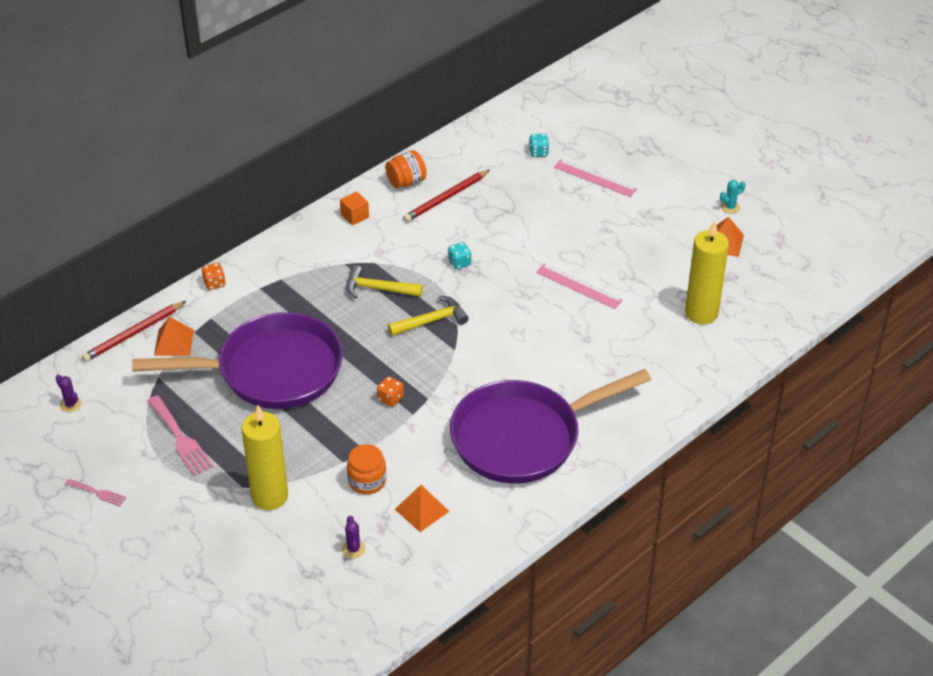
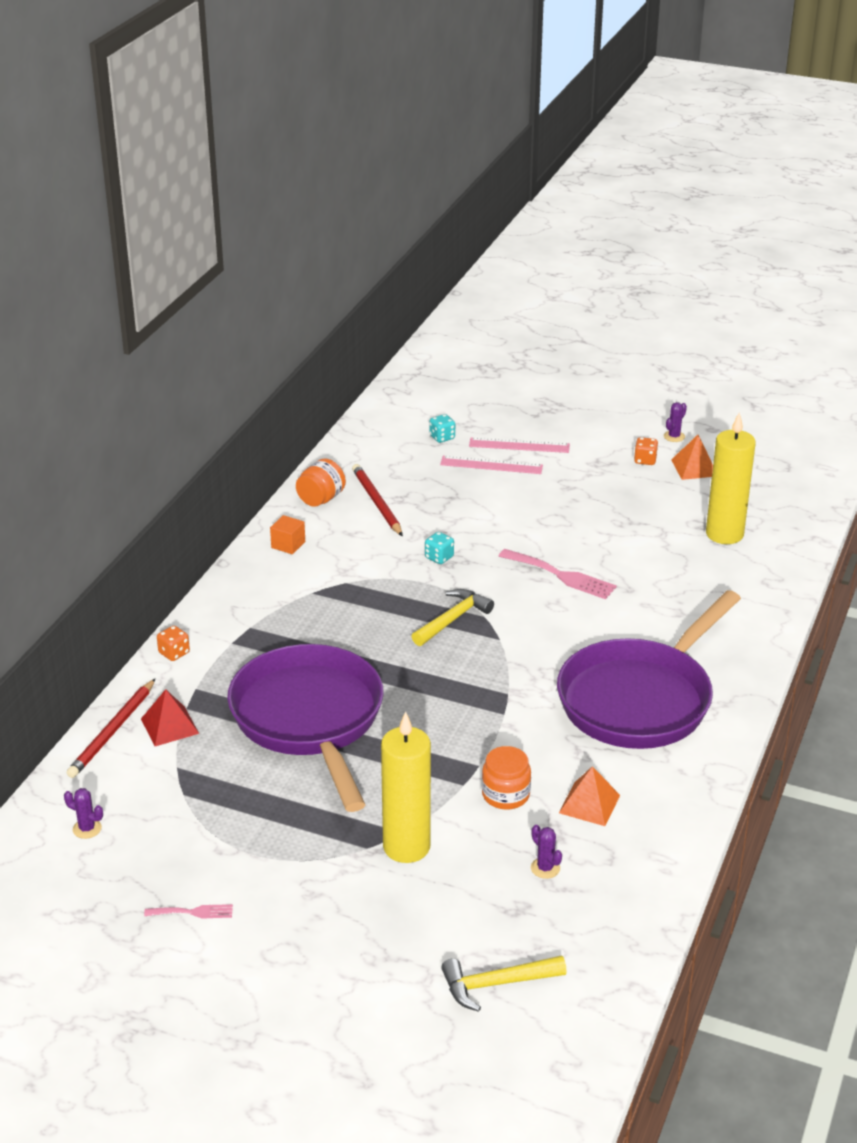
camera: 25 degrees left, 10 degrees down
(174, 342) = (170, 726): orange pyramid -> red pyramid
(180, 438) = (253, 822): pink fork -> pink fork (561, 575)
(272, 371) = (310, 720): purple pan -> purple pan turned 75 degrees counterclockwise
(378, 289) = (369, 606): yellow hammer -> yellow hammer (496, 984)
(390, 398) = (467, 706): orange dice -> orange dice (645, 460)
(446, 198) = (376, 502): red pencil -> red pencil turned 135 degrees clockwise
(579, 286) = (582, 544): pink ruler -> pink ruler (491, 465)
(730, 207) = (674, 436): turquoise cactus -> purple cactus

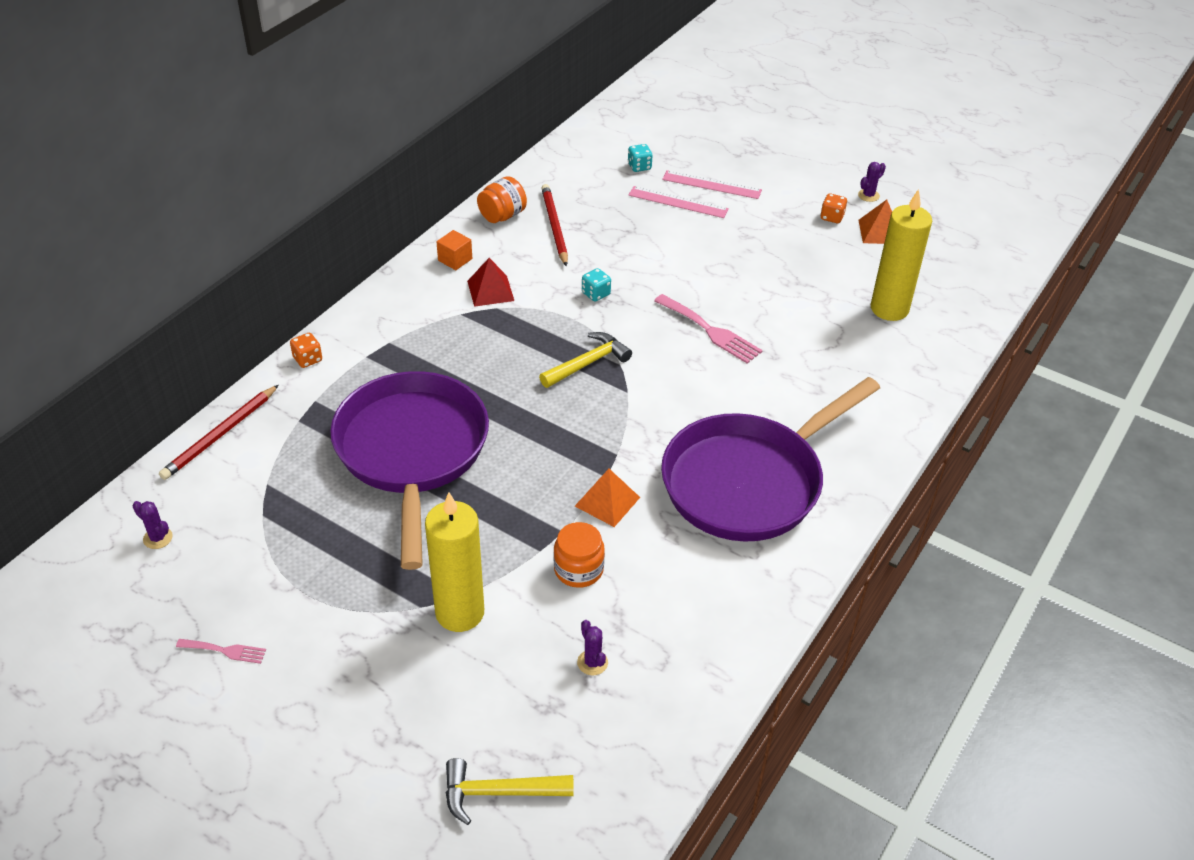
camera: 10 degrees right, 10 degrees up
(170, 726) = (276, 437): red pyramid -> red pyramid (490, 291)
(589, 804) = (661, 594): orange pyramid -> orange pyramid (607, 501)

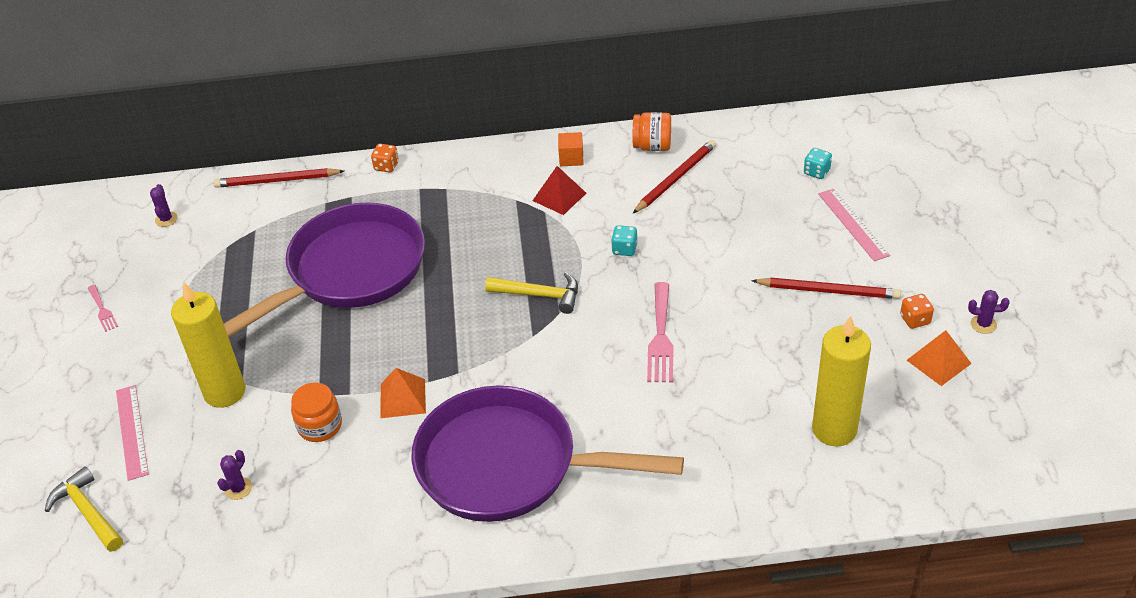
camera: 55 degrees right, 0 degrees up
(678, 202) = (801, 220): pink ruler -> pink ruler (132, 431)
(761, 233) = (828, 291): none -> red pencil

